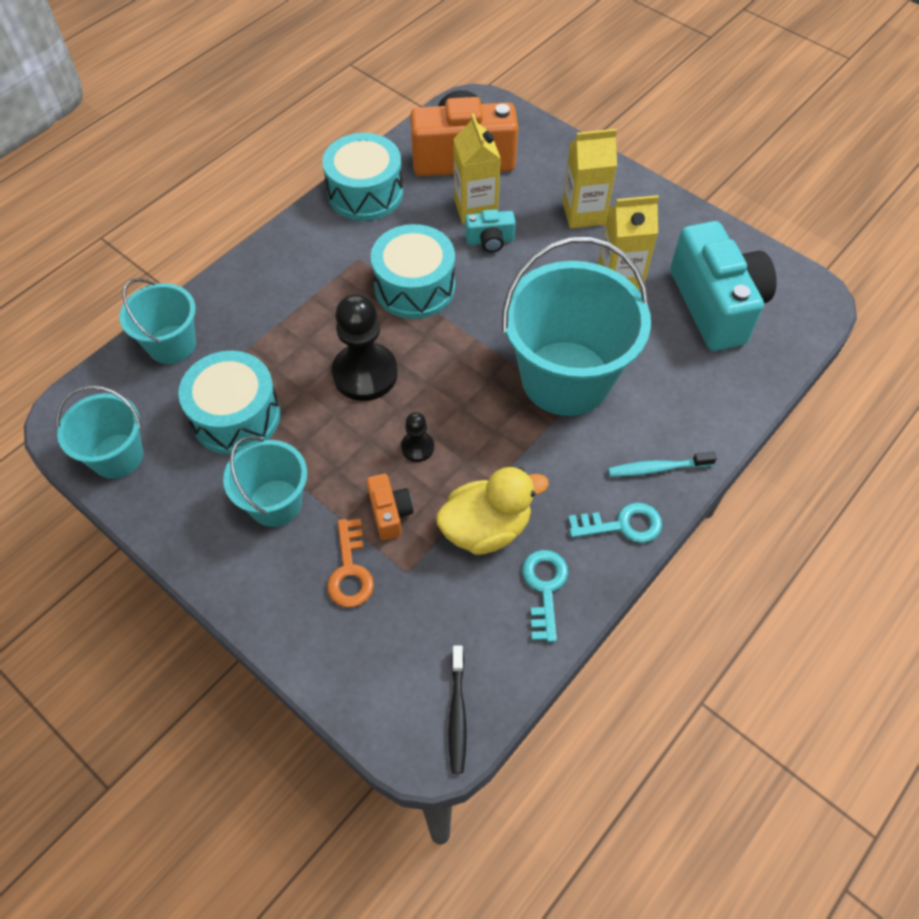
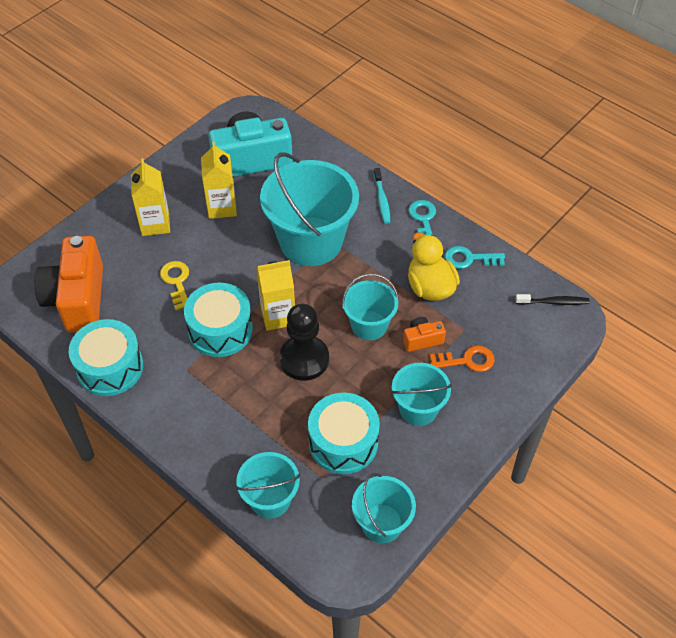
camera: 90 degrees left, 5 degrees down
(417, 447) = (369, 325): black pawn -> turquoise bucket
(475, 208) = (140, 291): yellow carton -> yellow carton (278, 316)
(490, 241) = (176, 282): turquoise camera -> yellow key

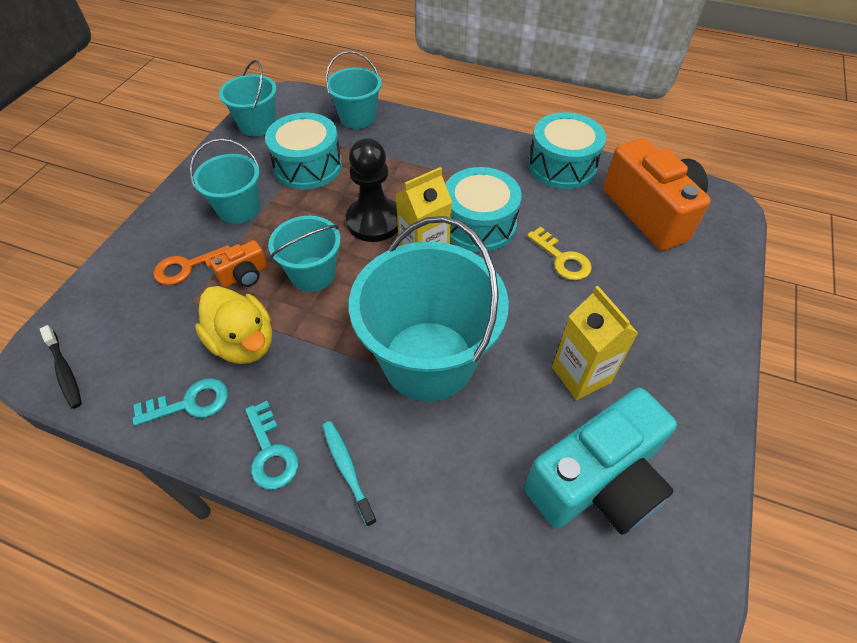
camera: 160 degrees right, 0 degrees up
(155, 224) = (647, 322): yellow carton -> none
(554, 302) = (65, 371): black toothbrush -> black toothbrush turned 105 degrees counterclockwise

